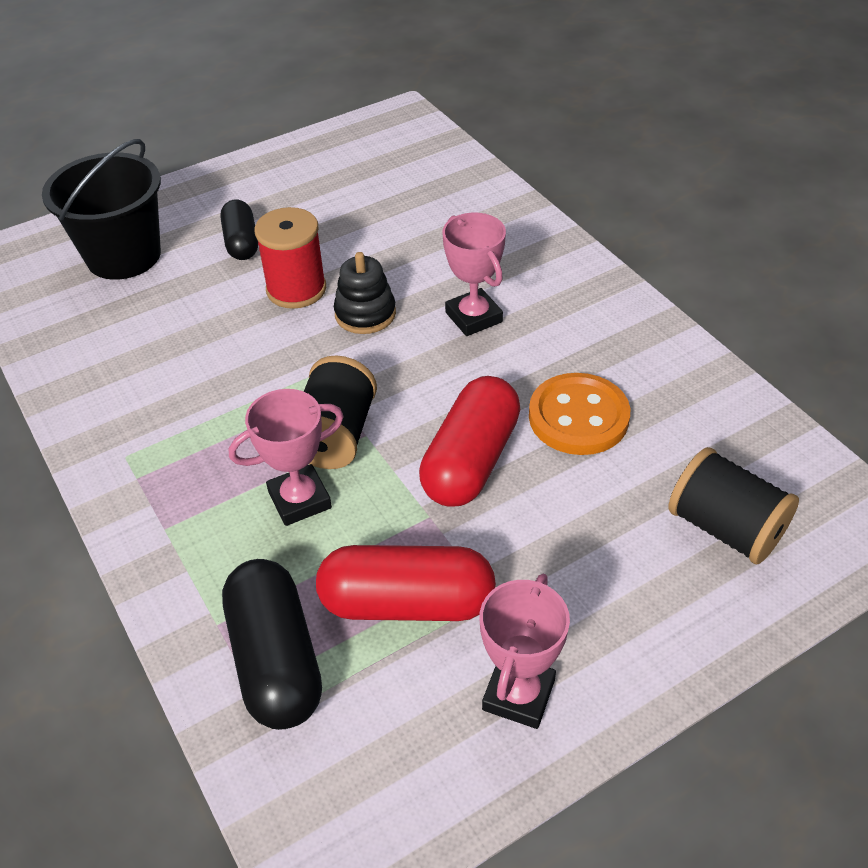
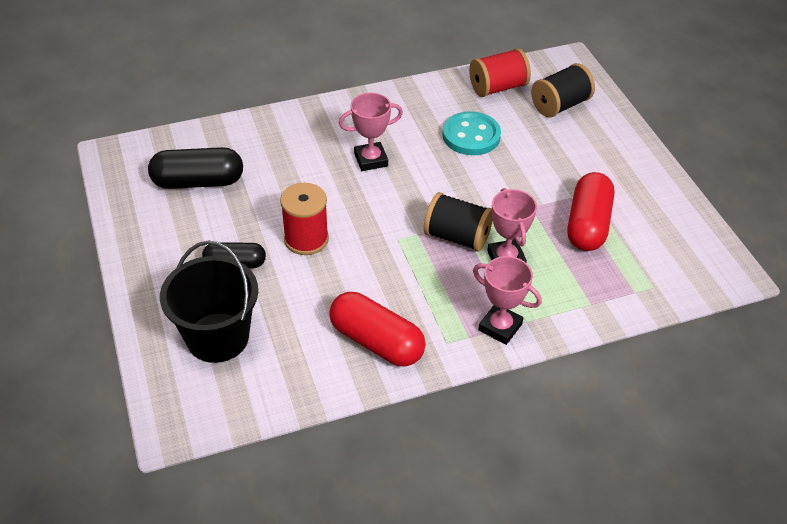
camera: 80 degrees left, 0 degrees up
(275, 660) = (617, 281): black capsule -> black capsule (198, 182)
(365, 314) = (347, 208): black stacking toy -> none
(471, 460) = (493, 183): red capsule -> red capsule (376, 342)
(518, 695) = (647, 194): pink trophy -> pink trophy (500, 327)
(578, 417) = (471, 136): orange button -> turquoise button
(726, 433) = (497, 88): none -> red spool

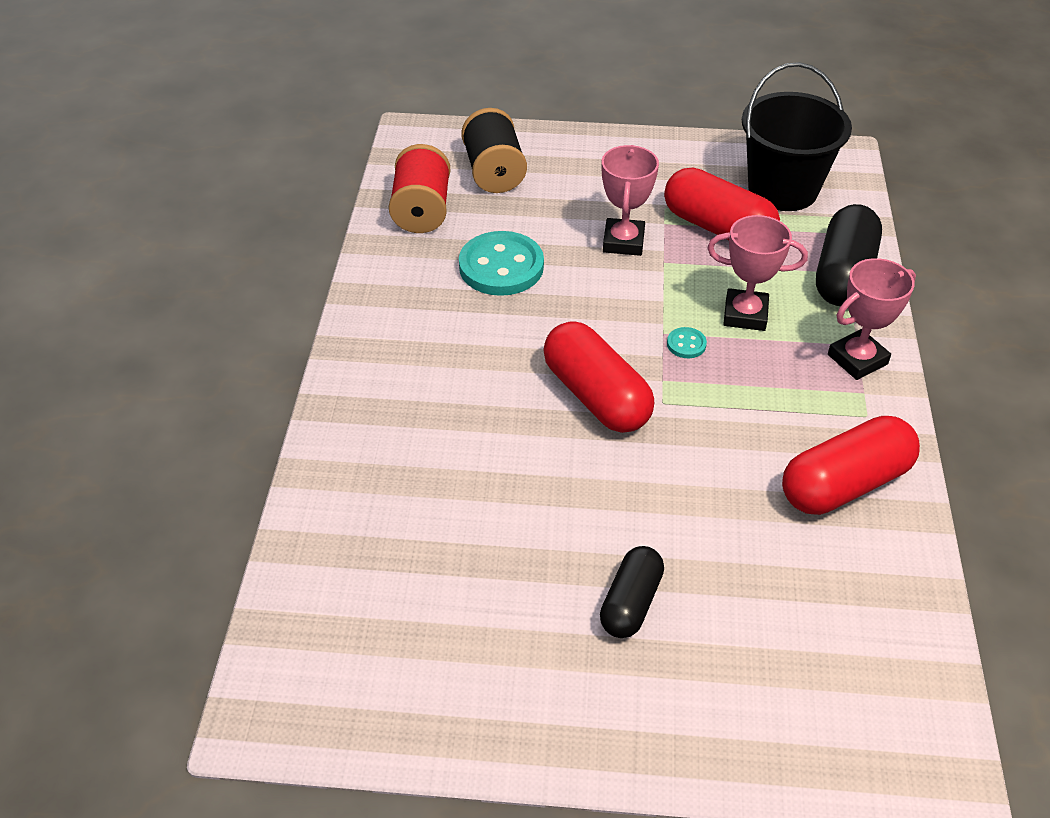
camera: 65 degrees left, 0 degrees up
(198, 182) = (415, 602): black capsule -> black capsule (843, 274)
(218, 337) = (777, 667): black bucket -> black bucket (782, 189)
(306, 239) = (617, 501): red spool -> none
(371, 160) = (489, 379): pink trophy -> pink trophy (623, 242)
(385, 208) = (596, 396): none -> red capsule
(457, 237) = (686, 344): black spool -> turquoise button

